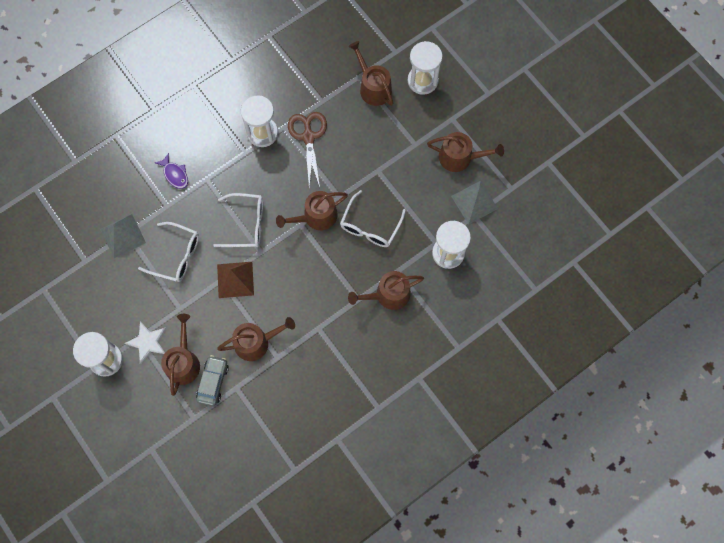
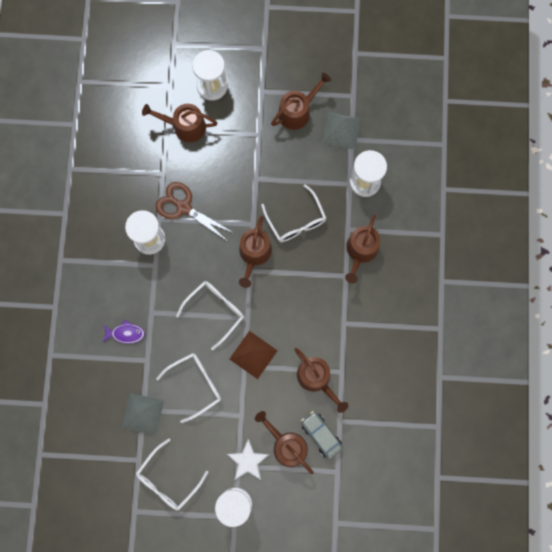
camera: 50 degrees left, 5 degrees up
(87, 294) = (168, 479): none -> white glasses
(256, 342) = (316, 378): brown watering can -> brown watering can turned 120 degrees clockwise

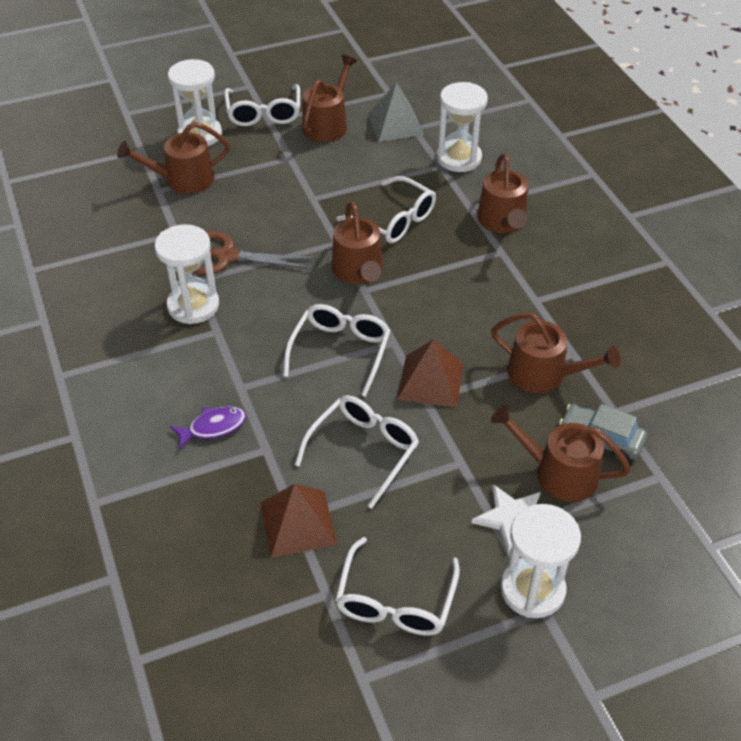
camera: 25 degrees left, 30 degrees down
(142, 414) = (298, 523): grey pyramid -> brown pyramid
(261, 82) = (264, 113): none -> white glasses

